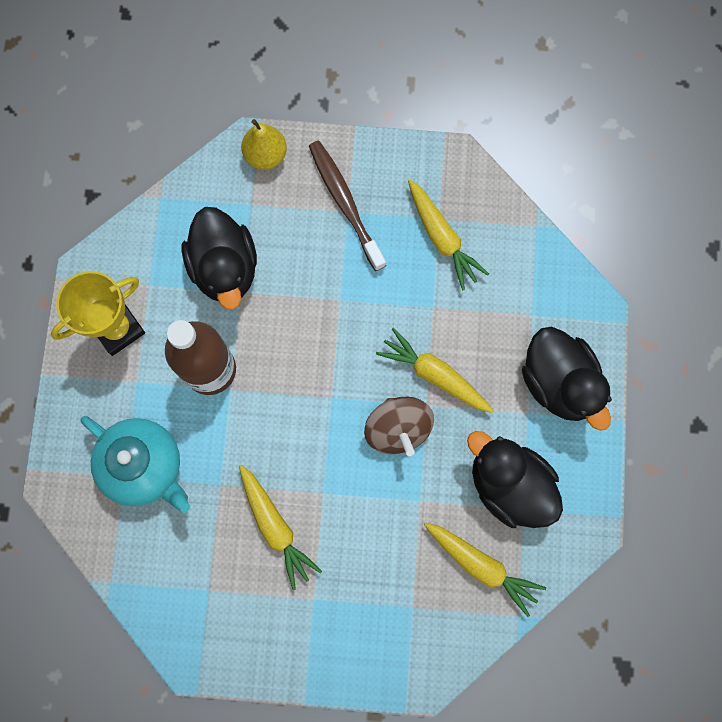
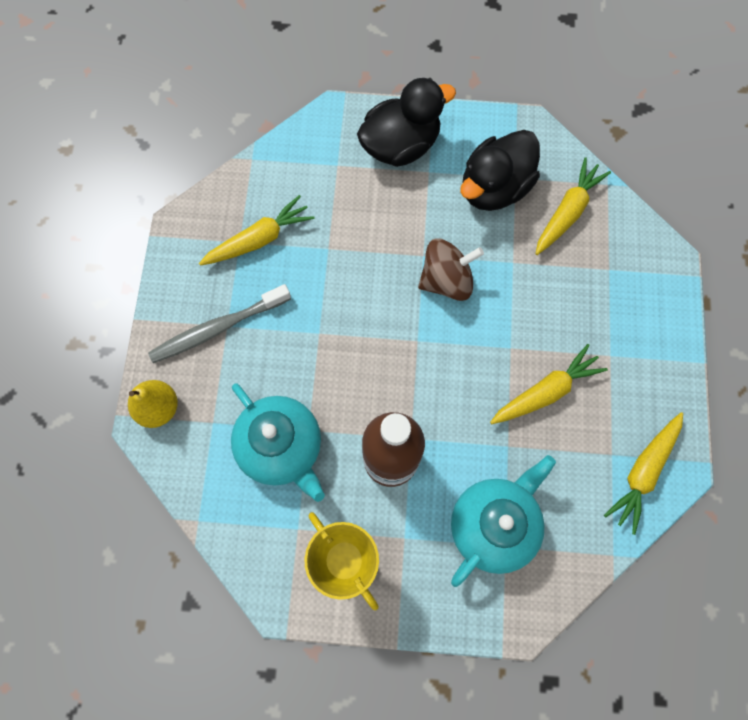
camera: 90 degrees left, 5 degrees down
(225, 268) = (282, 447): black duck -> turquoise teapot
(345, 203) = (218, 328): brown toothbrush -> grey toothbrush
(435, 375) = (394, 247): yellow carrot -> yellow carrot (643, 472)

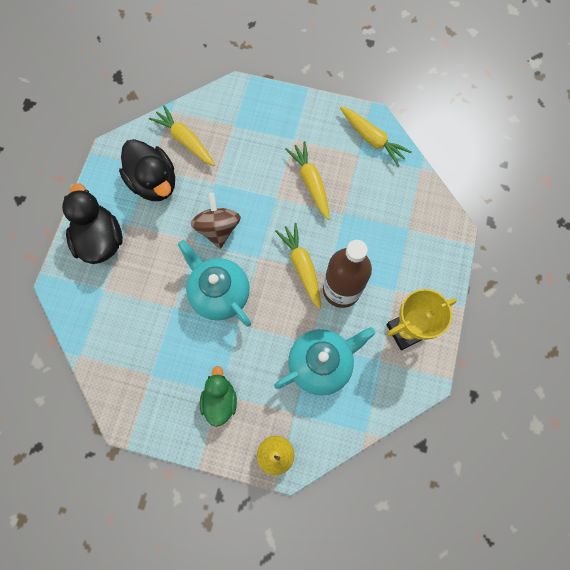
camera: 80 degrees left, 0 degrees up
(218, 328) = (220, 400): grey toothbrush -> green duck
(259, 239) = (152, 358): yellow carrot -> yellow carrot (302, 267)
(493, 524) = (393, 233): turquoise teapot -> turquoise teapot (219, 293)

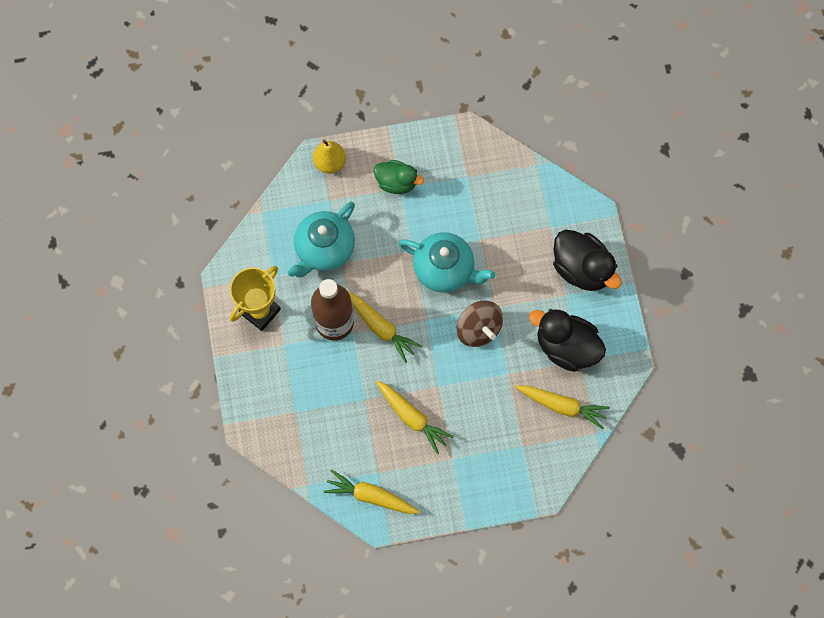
camera: 155 degrees right, 0 degrees up
(220, 400) = (397, 182): green duck -> green duck turned 45 degrees counterclockwise

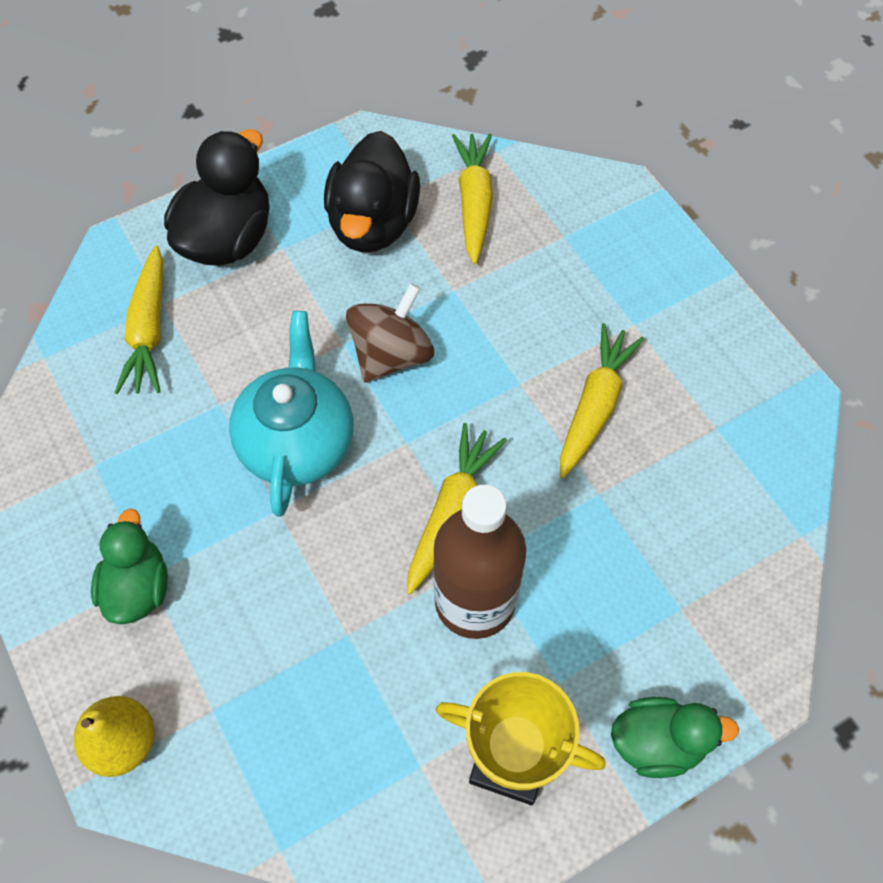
camera: 110 degrees left, 10 degrees down
(243, 375) = (657, 742): none -> green duck
(324, 249) = (328, 679): turquoise teapot -> none
(371, 496) = (762, 424): yellow carrot -> yellow carrot (149, 330)

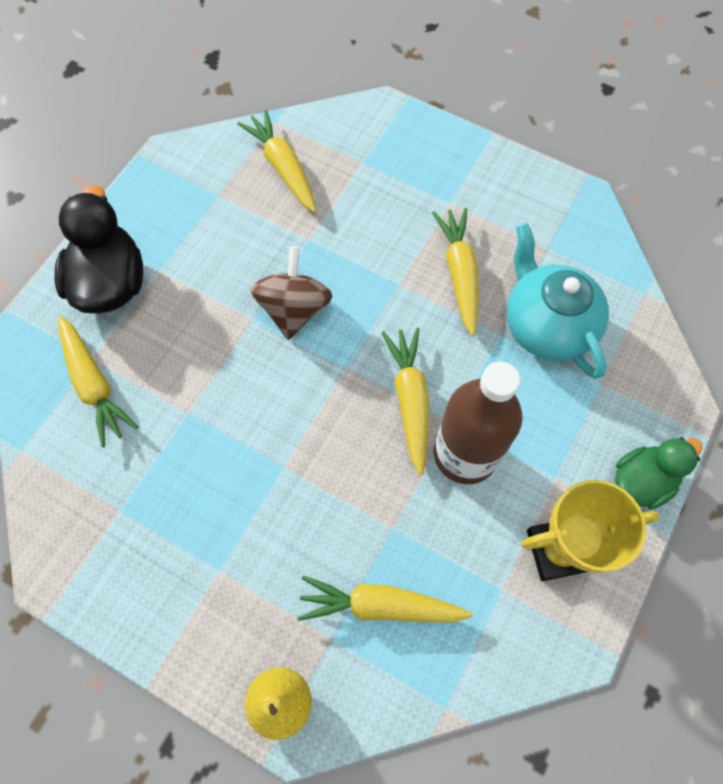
camera: 30 degrees left, 5 degrees up
(138, 587) = (216, 583): green duck -> none
(283, 706) = (380, 605): none -> yellow carrot
(297, 441) = (266, 409): turquoise teapot -> turquoise teapot (546, 325)
(373, 224) = (217, 218): black duck -> none

